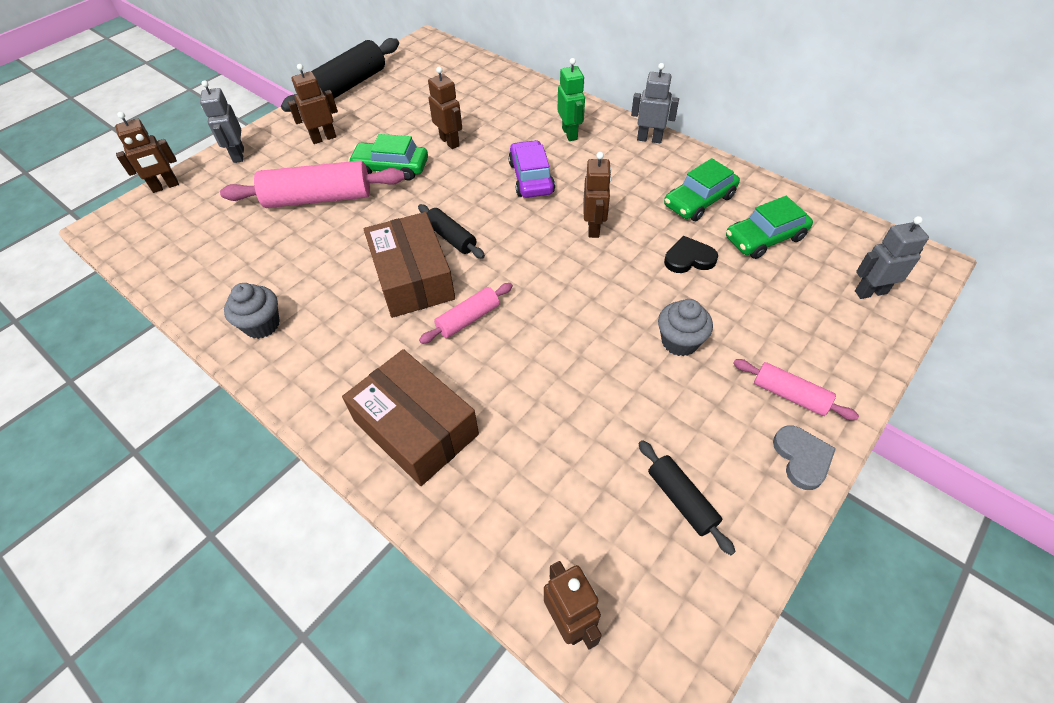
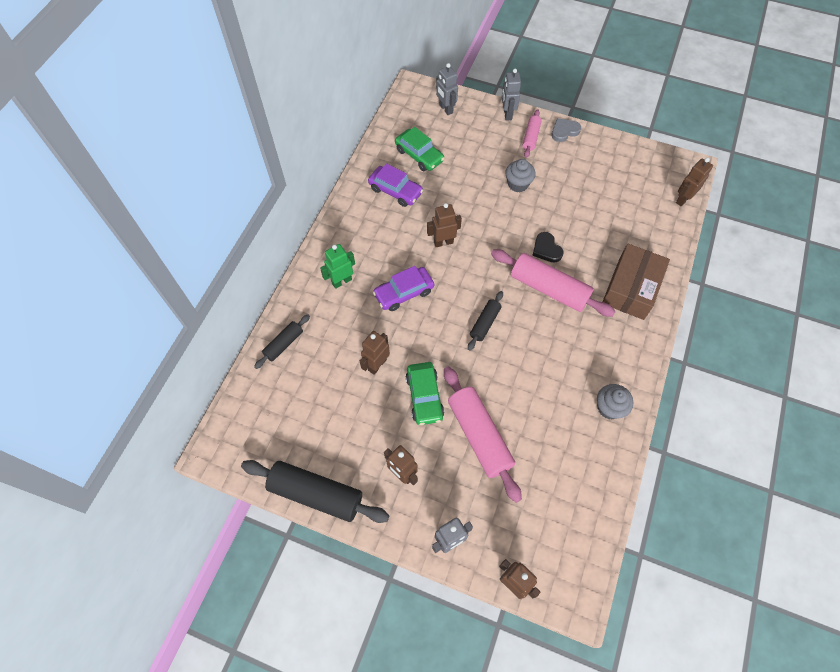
camera: 110 degrees left, 10 degrees up
(412, 277) = (530, 333): brown box -> none
(468, 319) = (549, 288): pink rolling pin -> pink rolling pin, size x1.87
(649, 139) = (334, 229): grey robot -> grey robot (507, 114)
(681, 500) = (608, 170): black rolling pin -> black rolling pin (284, 344)
(689, 258) = (451, 189): black heart -> black heart (546, 249)
(699, 201) = (395, 191): green car -> purple car

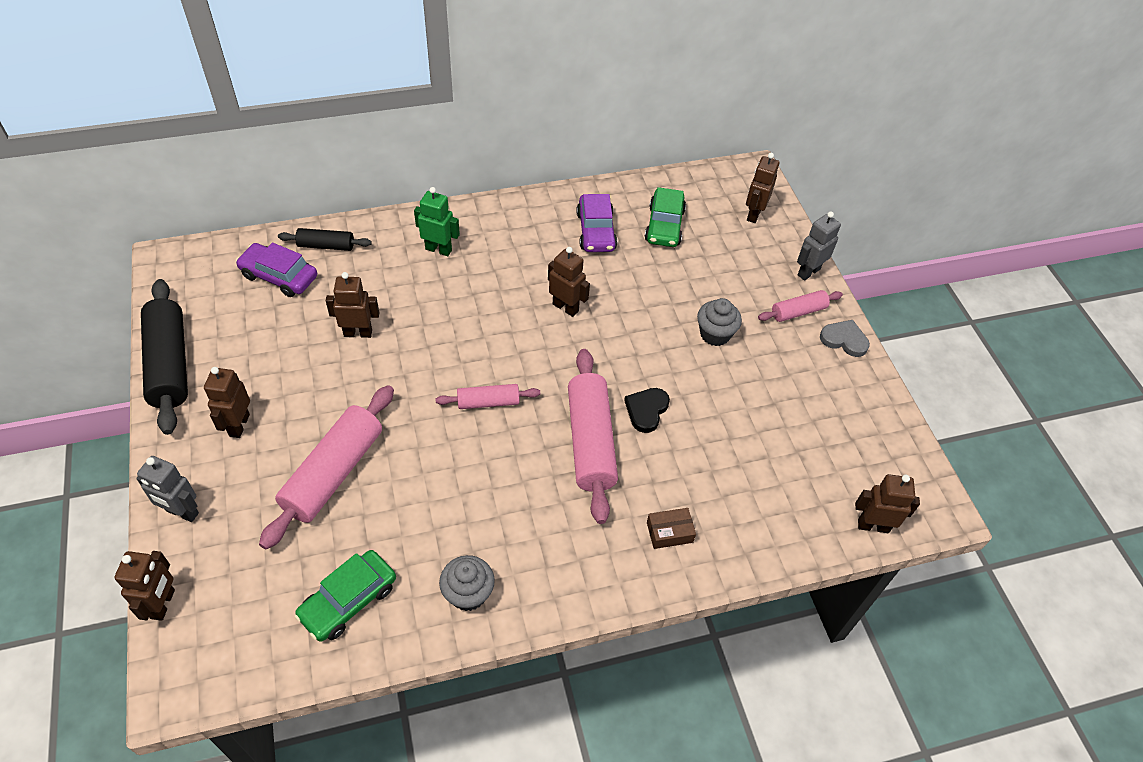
camera: 50 degrees right, 10 degrees down
(404, 293) = (468, 308): purple car -> purple car (279, 276)
(424, 396) = (348, 395): green car -> green car (348, 601)
(445, 109) = (753, 214): grey robot -> brown robot
(485, 323) = (488, 402): black rolling pin -> pink rolling pin
(631, 288) = (669, 532): brown box -> brown box, size x0.44

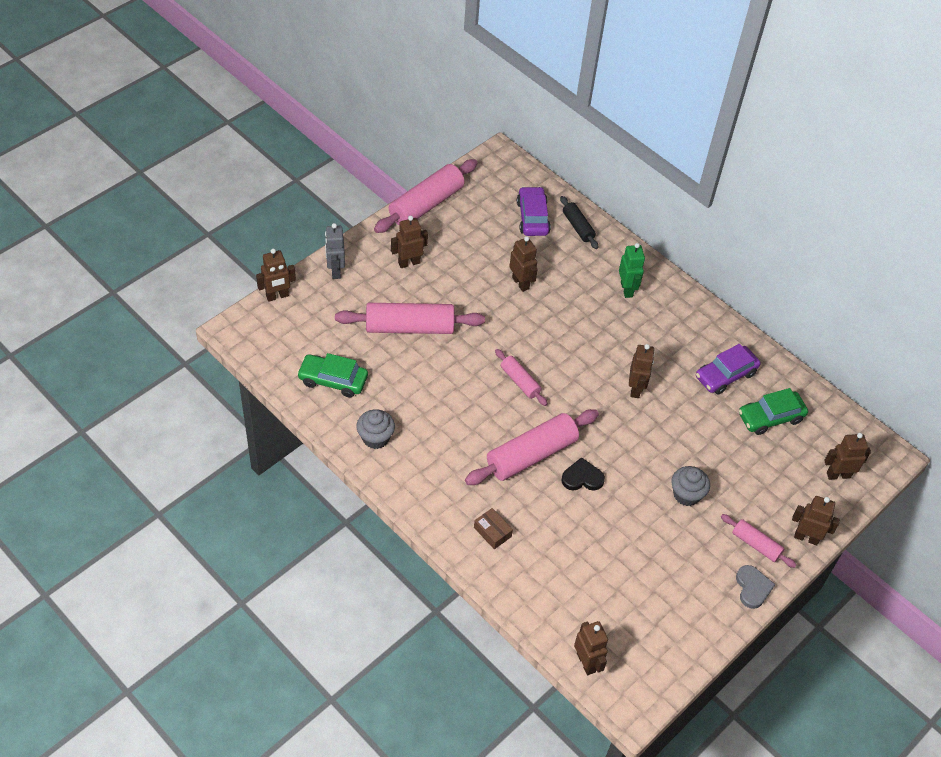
camera: 60 degrees right, 0 degrees up
(169, 364) = (426, 205): black rolling pin -> pink rolling pin
(808, 272) = (806, 537): grey robot -> brown robot

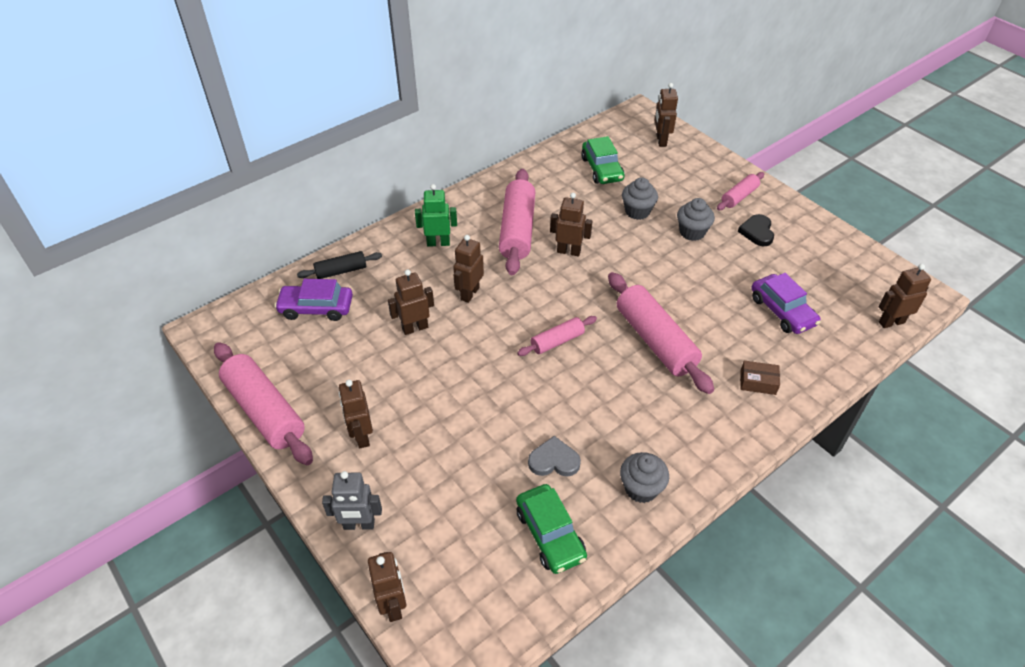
camera: 80 degrees left, 5 degrees down
(333, 380) = (550, 534): green car -> green car turned 45 degrees counterclockwise
(409, 327) = (469, 442): pink rolling pin -> pink rolling pin (517, 230)
(492, 532) = (758, 382): brown box -> brown box turned 45 degrees clockwise
(582, 478) = (680, 303): black heart -> black heart (757, 232)
(708, 447) = (637, 211): none -> grey cupcake
(725, 375) = (553, 189): purple car -> purple car (782, 311)
(752, 588) = (784, 205): grey heart -> grey heart (554, 460)
(806, 537) = (727, 167): brown robot -> brown robot (469, 293)

